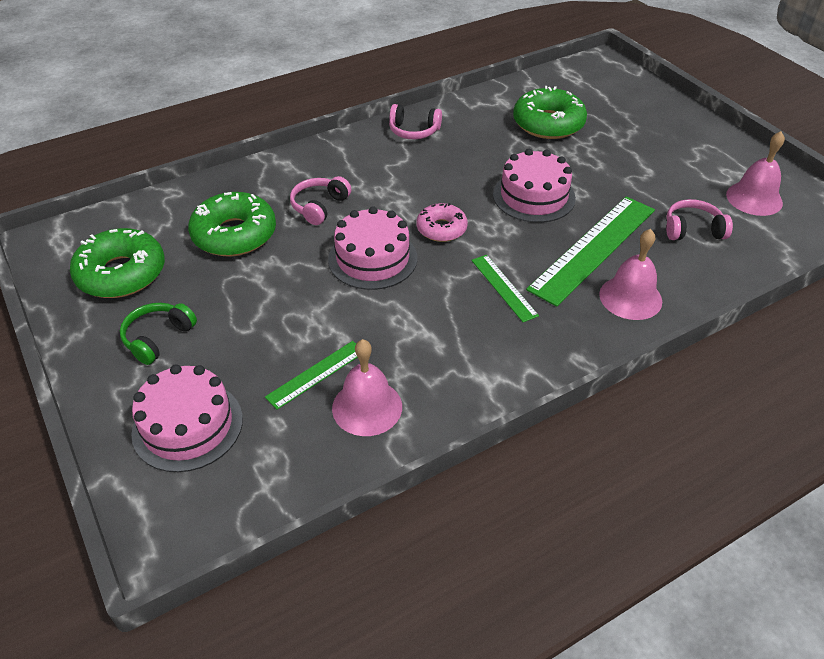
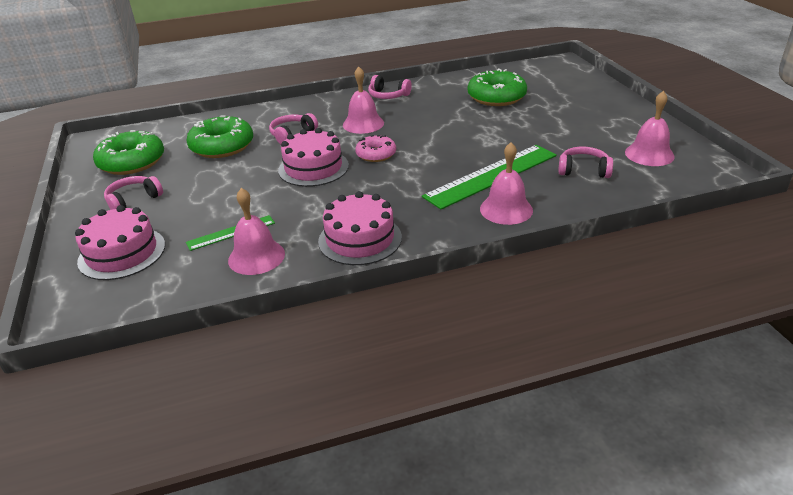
camera: 15 degrees right, 10 degrees down
(158, 338) = (133, 200): green headphones -> pink headphones
(403, 180) = (363, 124): none -> pink bell
(504, 287) = (405, 194): green ruler -> none
(534, 196) = (460, 140): pink cake -> pink cake (360, 239)

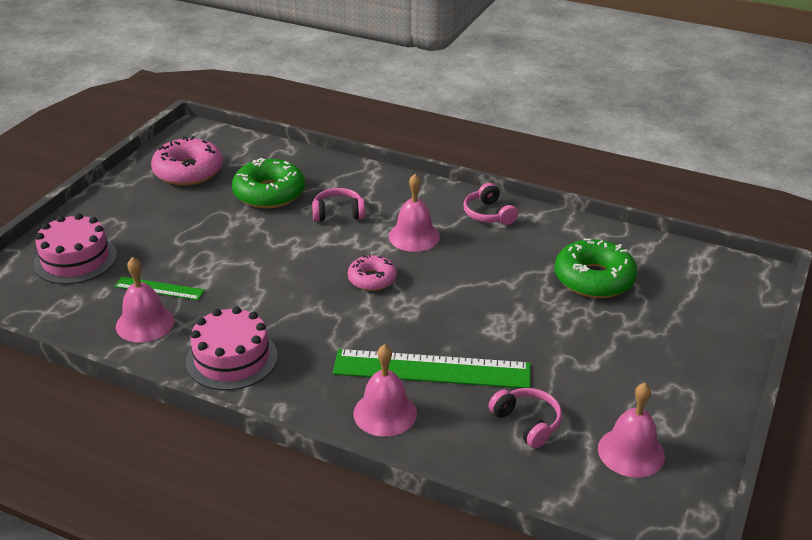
camera: 40 degrees right, 0 degrees up
(132, 162) = (188, 171): green donut -> pink donut
(133, 200) = (141, 213): pink headphones -> none
(313, 168) = (302, 262): pink cake -> none

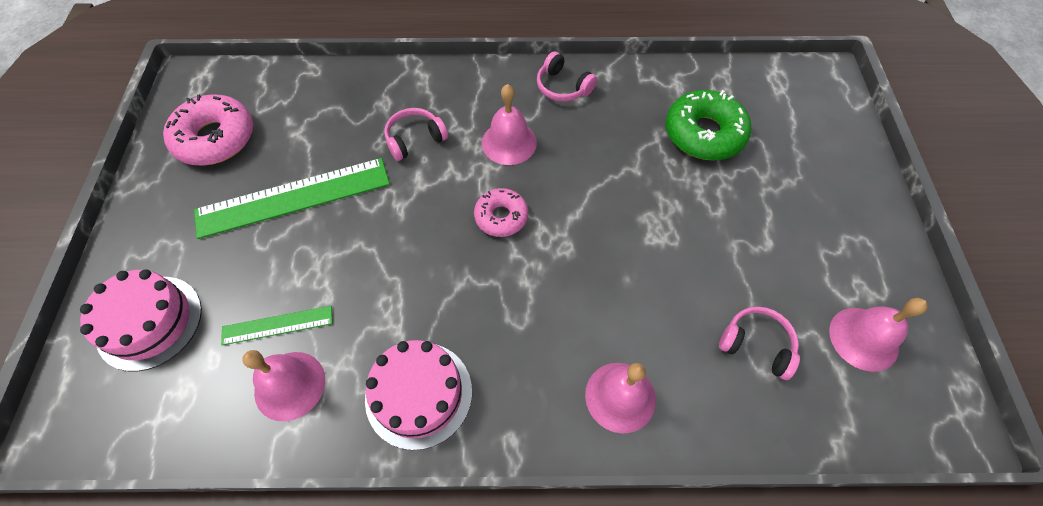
camera: 25 degrees left, 25 degrees up
(269, 193) = (325, 138): green donut -> none
(432, 369) = (629, 314): green ruler -> green ruler (293, 197)

